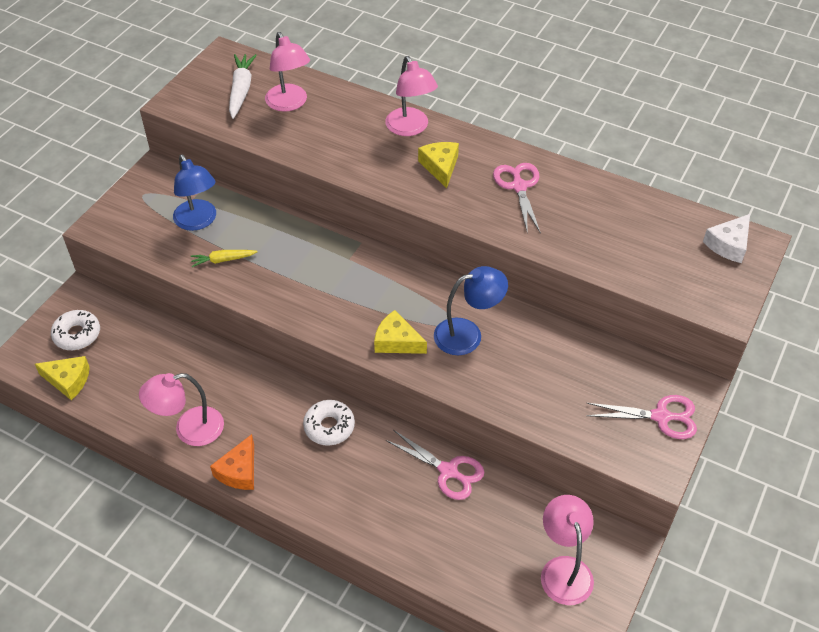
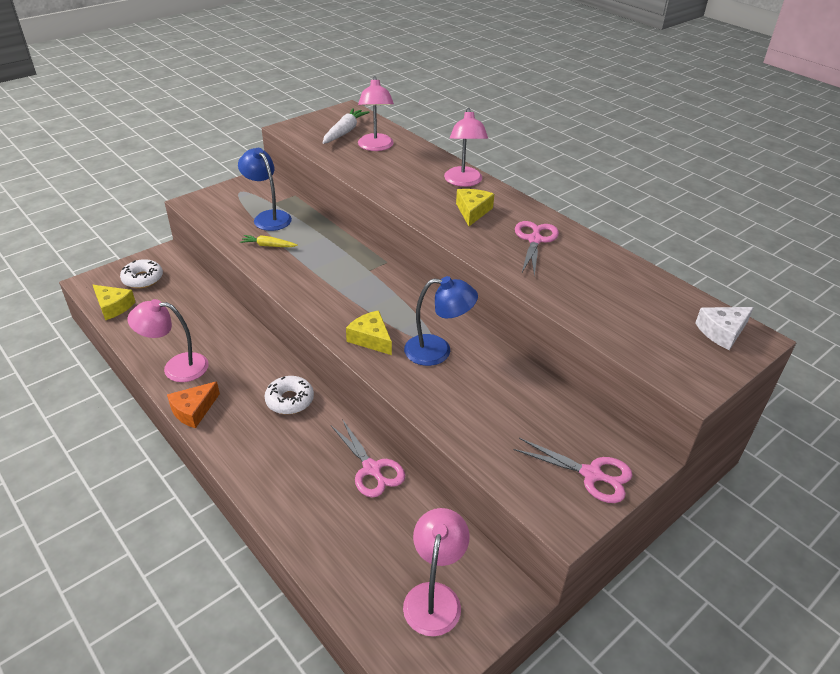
camera: 20 degrees right, 10 degrees down
(198, 221) = (268, 217): blue lamp -> blue lamp turned 150 degrees clockwise

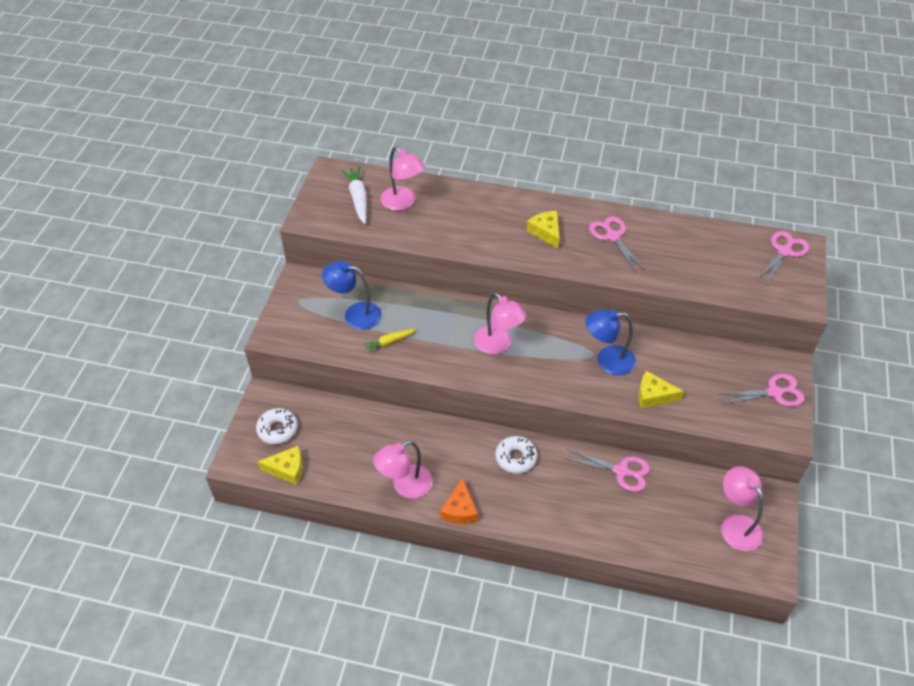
camera: 35 degrees left, 10 degrees up
(371, 339) = (555, 378): yellow cheese -> yellow cheese (653, 396)
(437, 351) = (607, 361): blue lamp -> blue lamp turned 150 degrees counterclockwise
(463, 182) = (509, 205): pink lamp -> pink lamp (498, 345)
(722, 332) = (784, 251): white cheese -> pink scissors

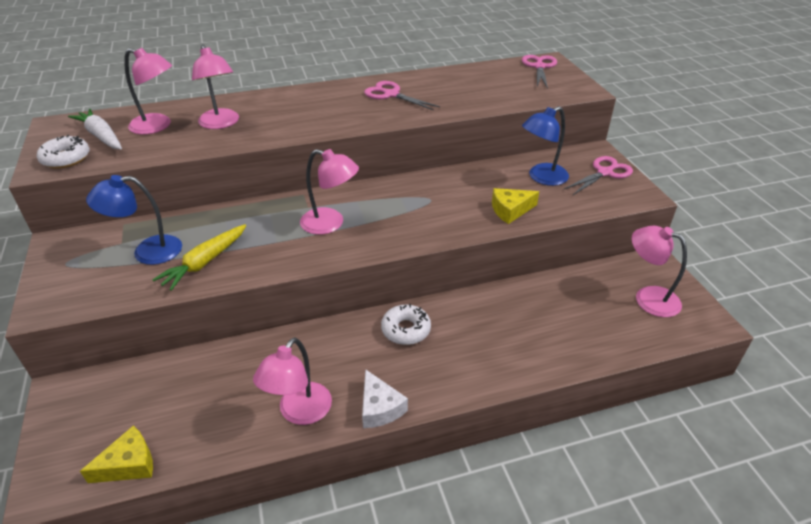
camera: 30 degrees left, 10 degrees down
(277, 429) = (94, 423): white donut -> white donut (66, 158)
(389, 342) = (205, 262): yellow carrot -> yellow carrot, size x1.61
(451, 219) = (221, 124): none -> pink lamp
(460, 510) = (379, 408): orange cheese -> white cheese
(546, 232) = (326, 108): yellow cheese -> none
(607, 361) = (447, 199): blue lamp -> blue lamp (541, 177)
(621, 471) = (515, 298): pink scissors -> none

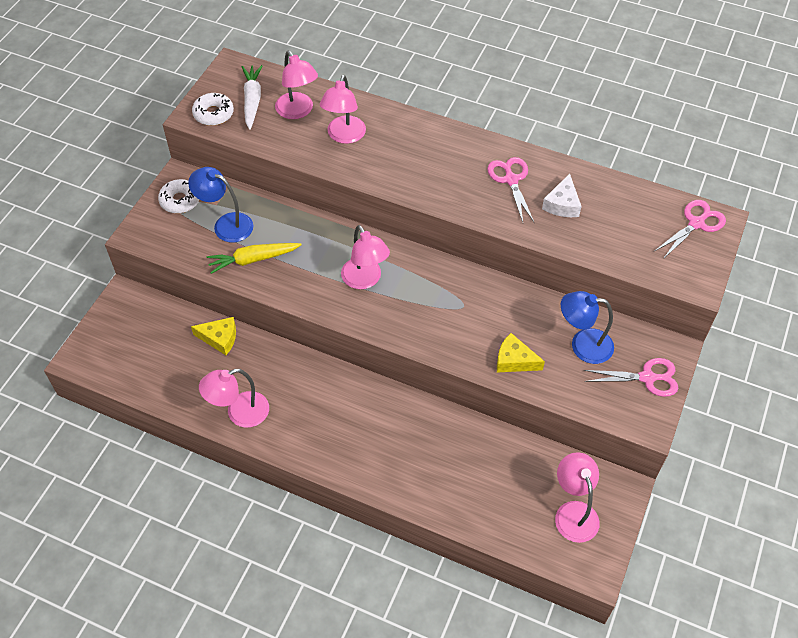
camera: 40 degrees right, 15 degrees up
(129, 464) = (126, 376): yellow cheese -> yellow cheese (220, 338)
(379, 408) = (288, 447): white cheese -> white cheese (562, 204)
(406, 330) = (361, 402): white donut -> white donut (180, 200)

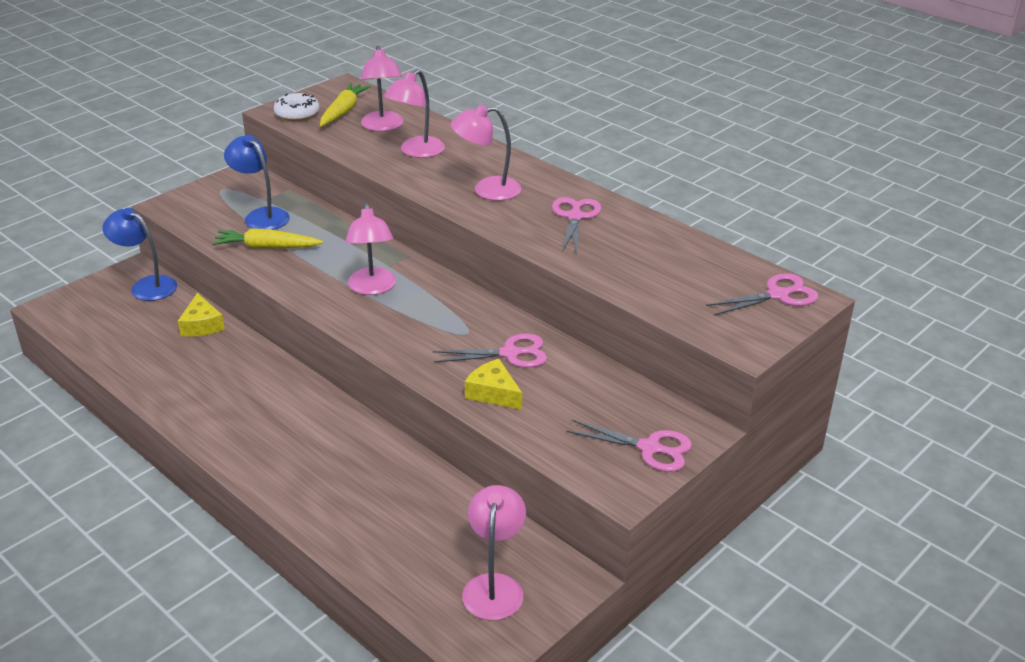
camera: 20 degrees right, 20 degrees down
(180, 200) = (230, 190): white donut -> none
(220, 338) = (202, 325): yellow cheese -> yellow cheese turned 45 degrees clockwise
(239, 413) = (173, 390): pink lamp -> pink lamp (487, 190)
(252, 100) = (343, 111): white carrot -> yellow carrot
(506, 317) = (510, 353): none -> pink scissors
(562, 204) = (621, 247): white cheese -> none
(582, 345) = (587, 399): blue lamp -> blue lamp (146, 286)

